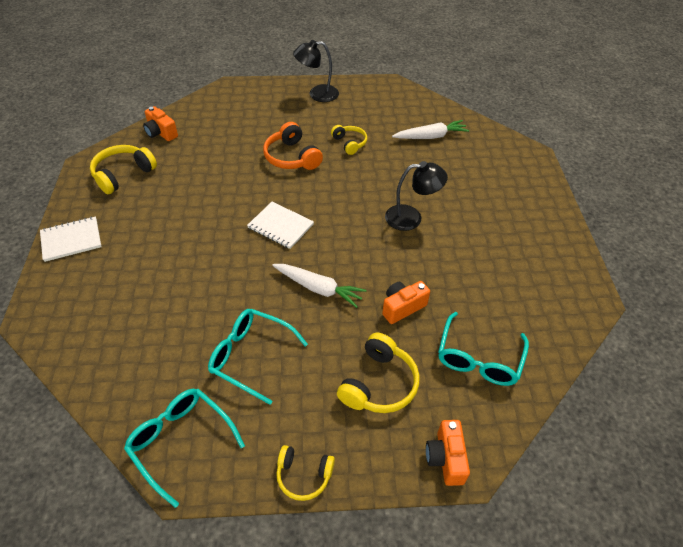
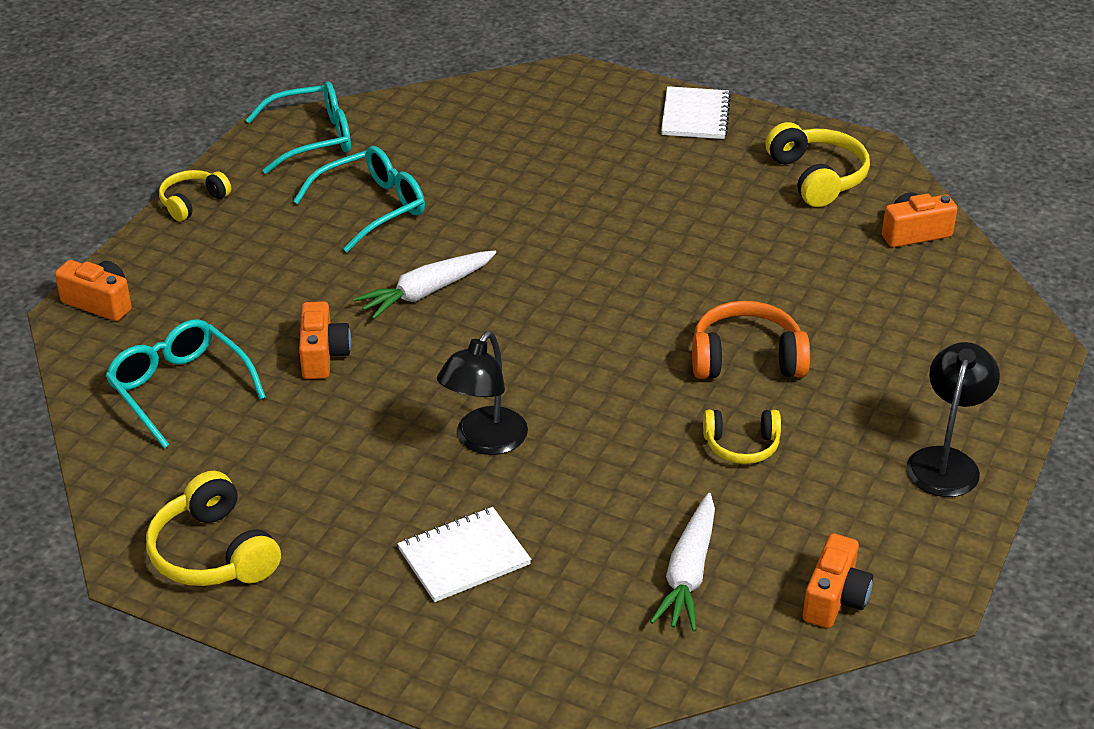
camera: 120 degrees right, 10 degrees down
(280, 226) = (579, 295): white notebook -> white notebook (464, 557)
(379, 384) = (236, 290): yellow headphones -> yellow headphones (213, 553)
(410, 102) = (834, 598): none -> orange camera

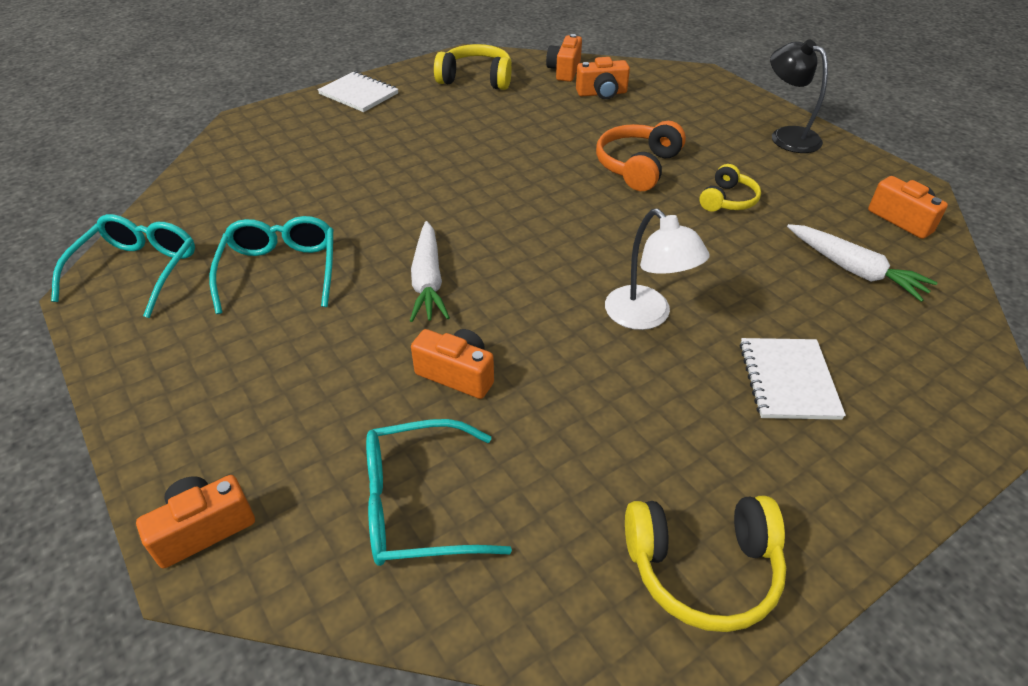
camera: 60 degrees left, 5 degrees up
(192, 202) = (125, 386): yellow headphones -> none
(484, 441) = (646, 316): black lamp -> white lamp
(889, 280) = (602, 93): none -> orange camera

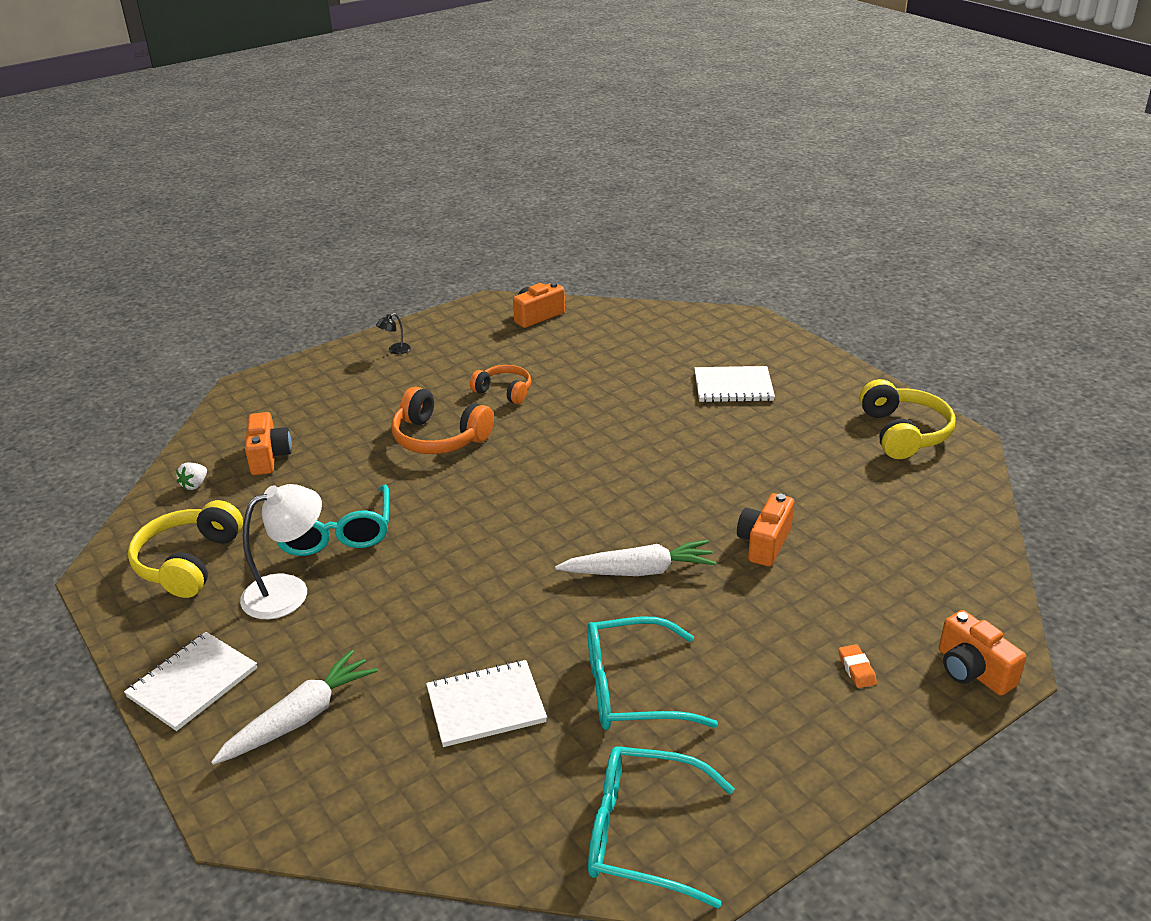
camera: 90 degrees left, 10 degrees down
(246, 423) = (856, 669): none -> orange eraser
(293, 200) = (486, 705): none -> white notebook
(420, 505) = (903, 553): turquoise glasses -> turquoise glasses (335, 532)
(564, 71) = (195, 485): orange camera -> white strawberry
(646, 316) = (674, 443): white lamp -> white lamp (288, 591)
(728, 200) = (504, 391): yellow headphones -> orange headphones
(787, 136) = (395, 350): black lamp -> black lamp, size x0.44
(854, 270) = (604, 345): white carrot -> white carrot (300, 718)

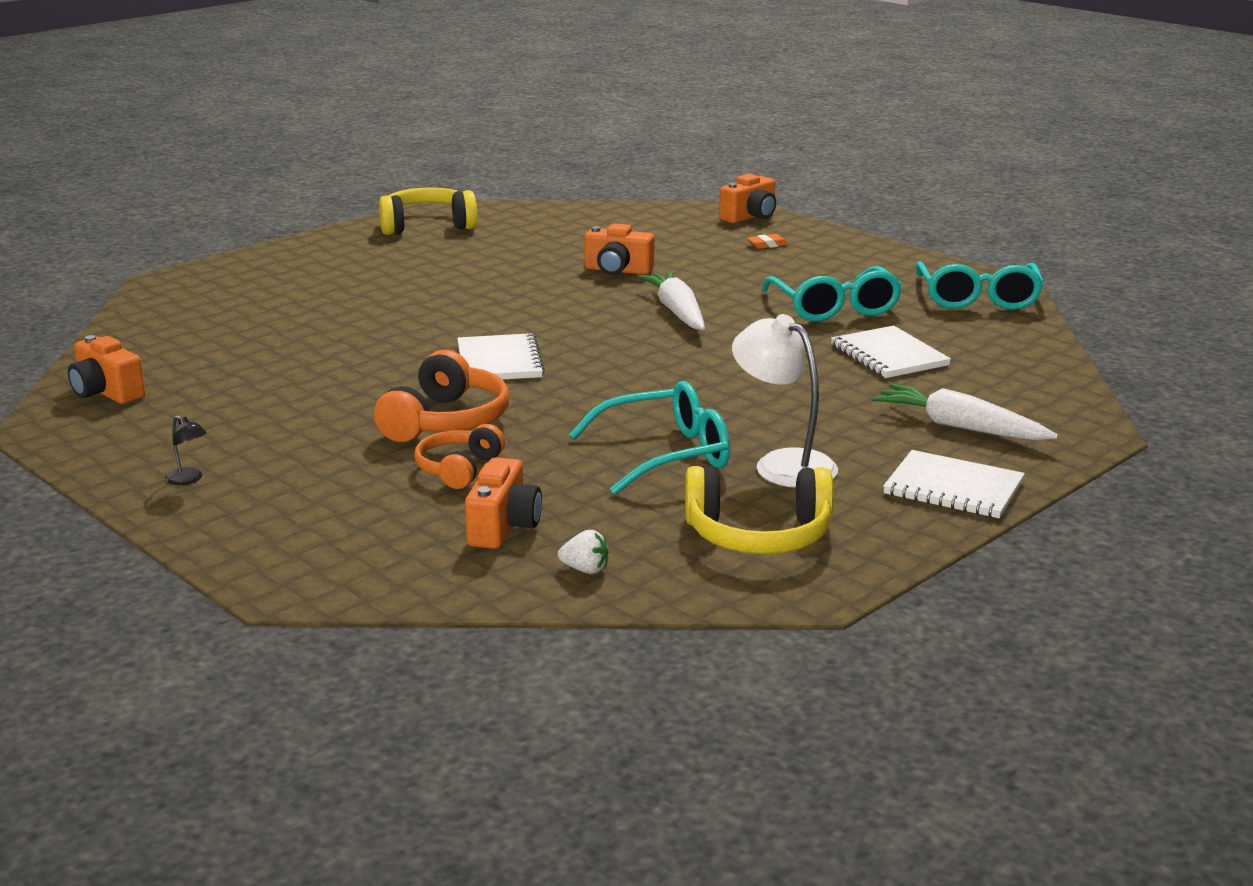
camera: 100 degrees left, 10 degrees down
(269, 457) = (503, 527): orange camera -> orange camera turned 120 degrees clockwise
(504, 391) = (328, 395): orange headphones -> orange headphones (458, 469)
(733, 387) = (331, 285): white notebook -> white notebook (499, 361)

